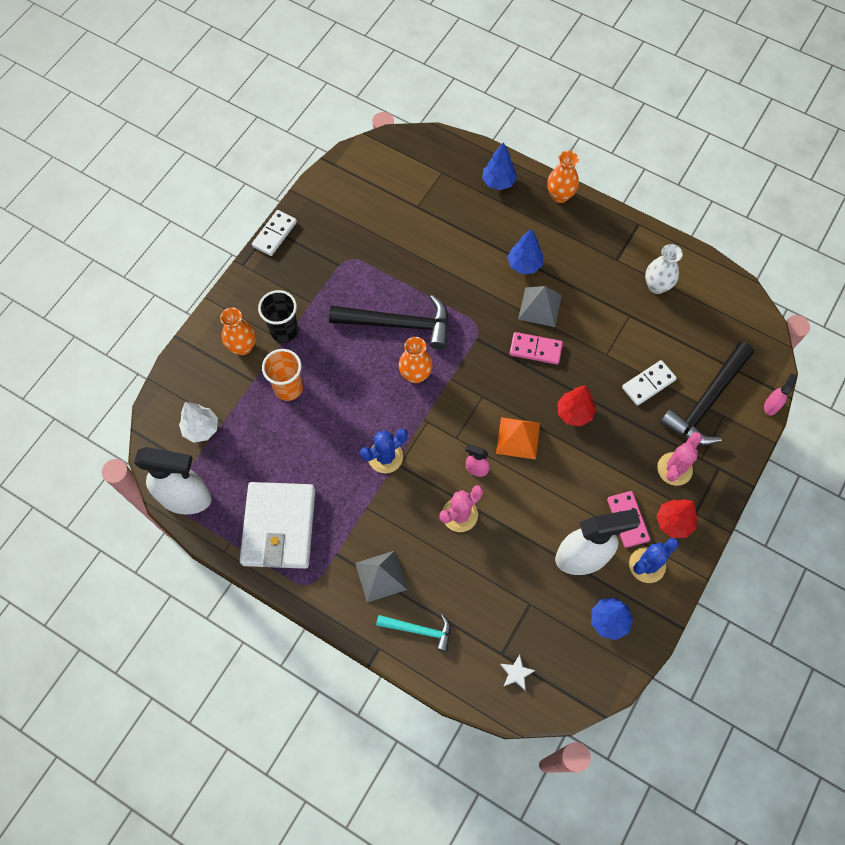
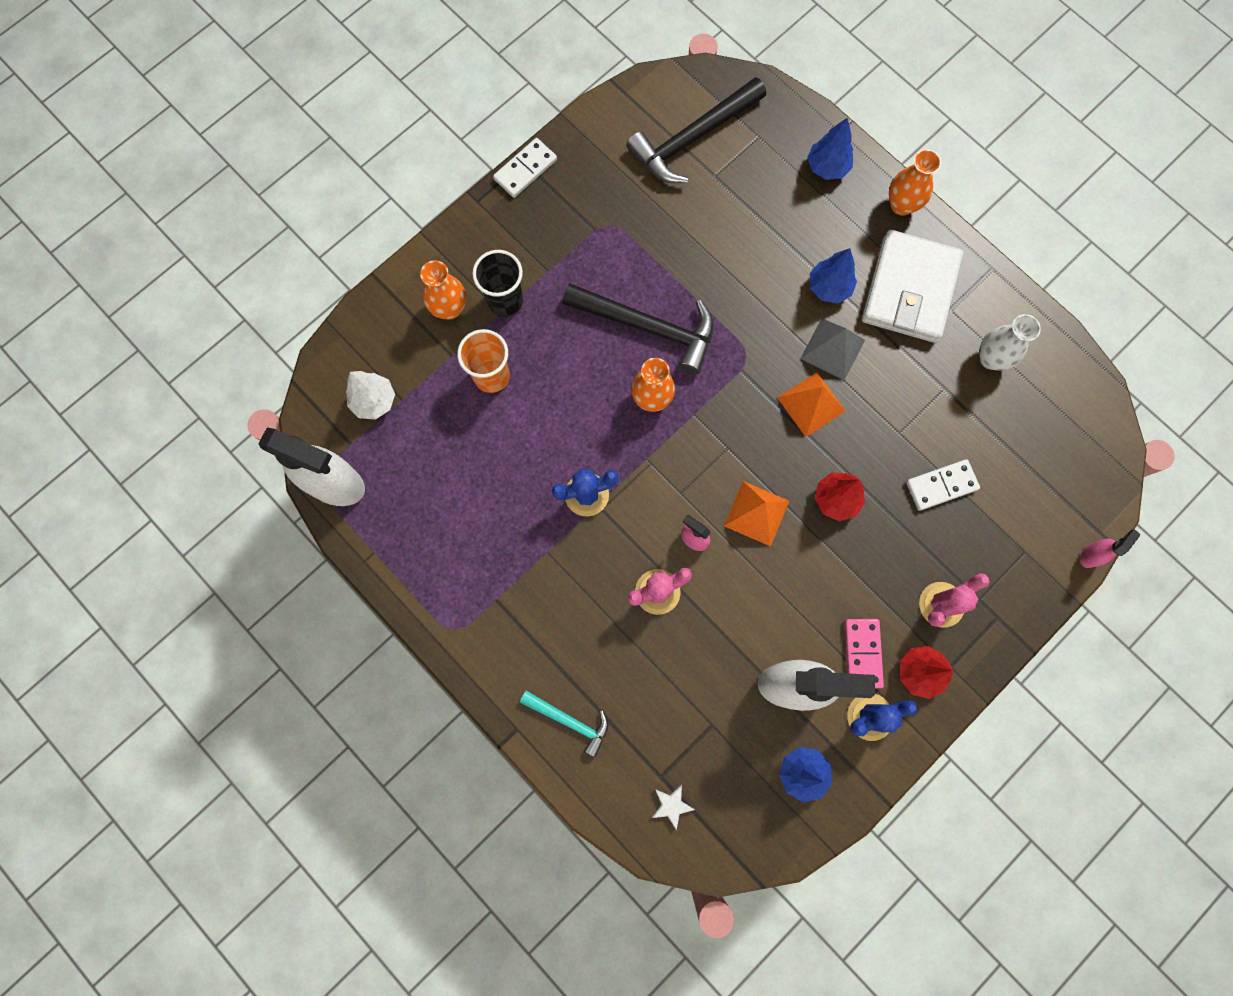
camera: 15 degrees right, 10 degrees up
(279, 527) = (436, 549): white wallet -> white wallet (909, 290)
(381, 576) = (541, 642): grey pyramid -> none
(535, 349) = (811, 404): pink domino -> orange pyramid
(706, 401) = (1009, 528): black hammer -> black hammer (692, 138)

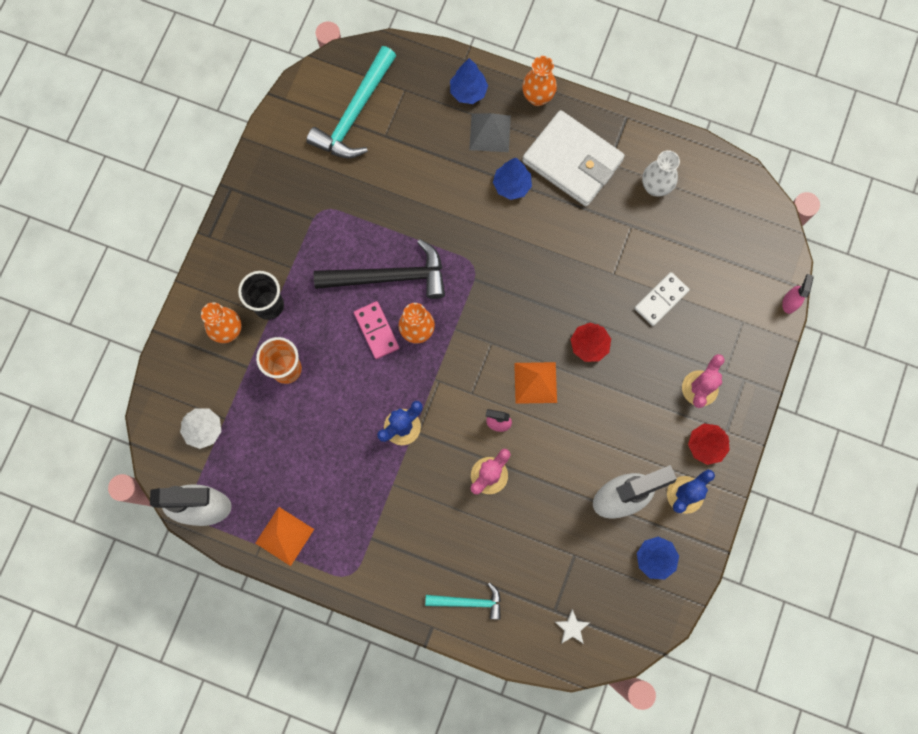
camera: 25 degrees left, 0 degrees up
(525, 169) = (235, 194): white domino -> none
(692, 138) = (354, 113): black hammer -> turquoise hammer
(811, 404) = (538, 281): orange pyramid -> orange pyramid (284, 536)
(832, 349) = (535, 232): grey pyramid -> grey pyramid (490, 132)
(862, 653) = (659, 451): pink domino -> pink domino (376, 331)
(909, 290) = (572, 161): white wallet -> white wallet turned 45 degrees counterclockwise

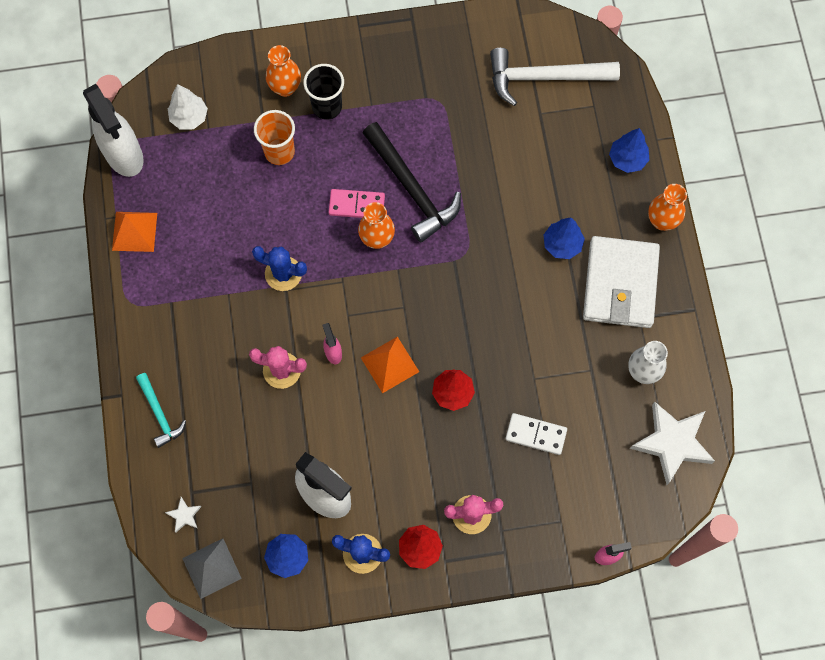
camera: 60 degrees right, 5 degrees down
(354, 113) = (544, 77): turquoise hammer -> white hammer
(376, 331) = (357, 205): pink domino -> pink domino turned 60 degrees clockwise
(490, 132) = (600, 198): grey pyramid -> grey pyramid (211, 568)
(726, 199) = (672, 443): none -> white star

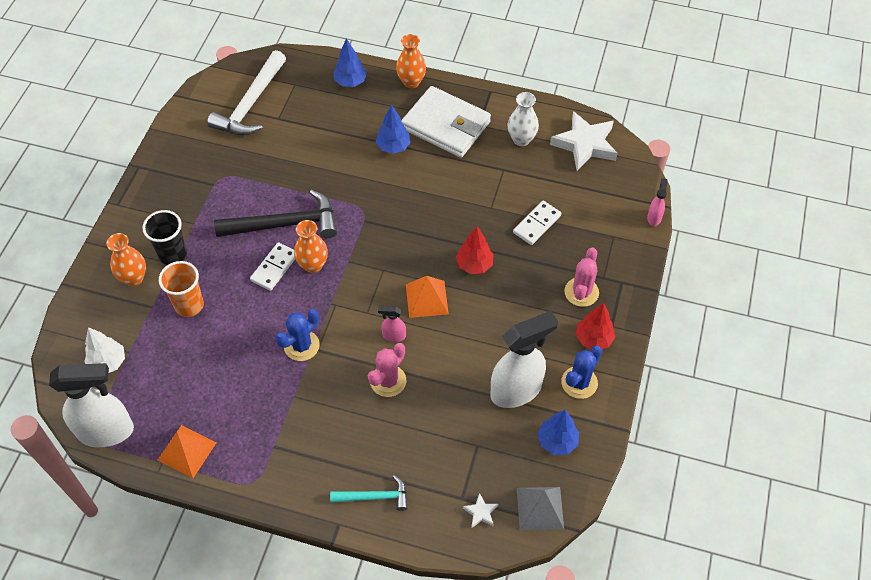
camera: 65 degrees left, 15 degrees down
(357, 205) = (274, 268): pink domino -> white domino

